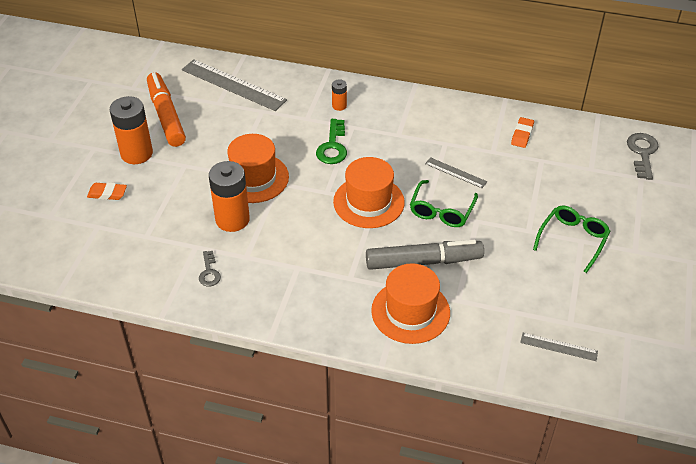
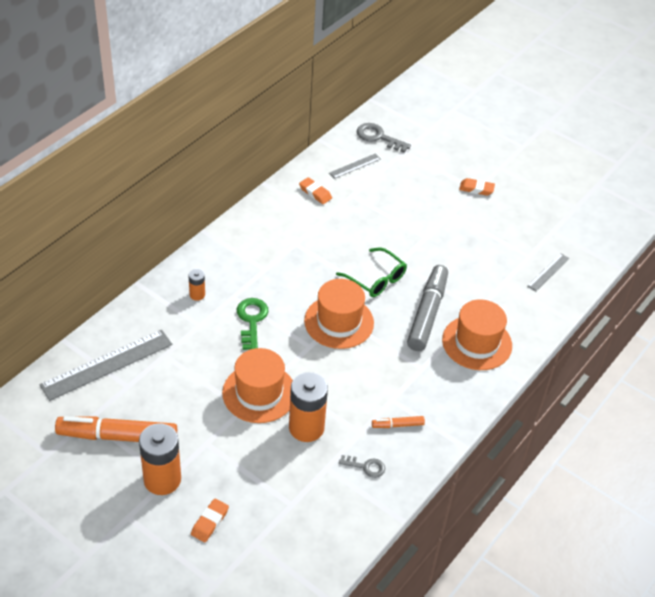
camera: 70 degrees left, 0 degrees up
(269, 280) = (397, 425): none -> orange marker
(332, 147) = (252, 320): green key -> green key turned 120 degrees counterclockwise
(455, 172) = (336, 252): grey ruler -> grey ruler (354, 166)
(573, 239) = (448, 217): green glasses -> none
(636, 250) = (476, 189): none -> orange eraser

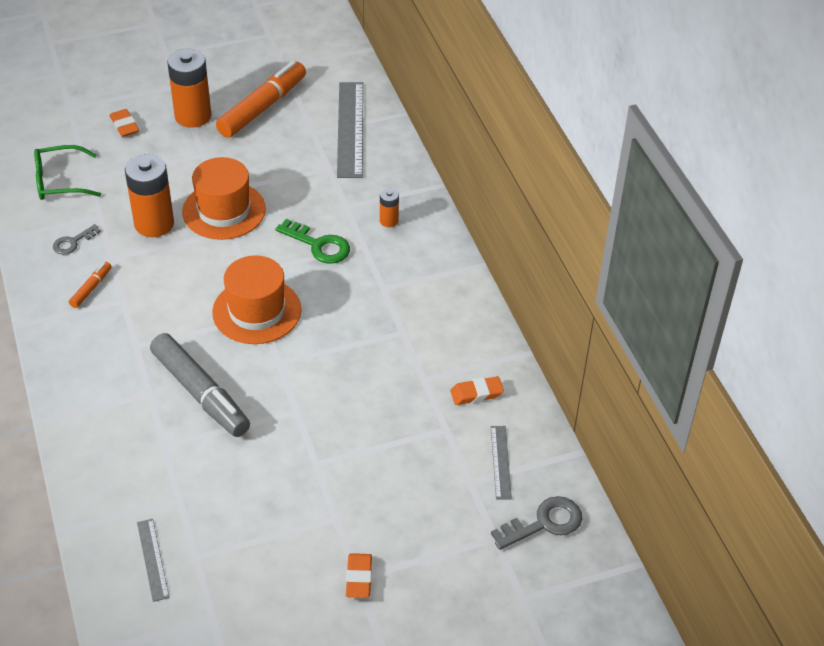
camera: 125 degrees right, 0 degrees up
(376, 279) = (288, 375): green glasses -> green glasses (59, 181)
(476, 189) = (359, 578): orange eraser -> orange eraser turned 45 degrees counterclockwise
(477, 343) = (121, 413): orange hat -> none

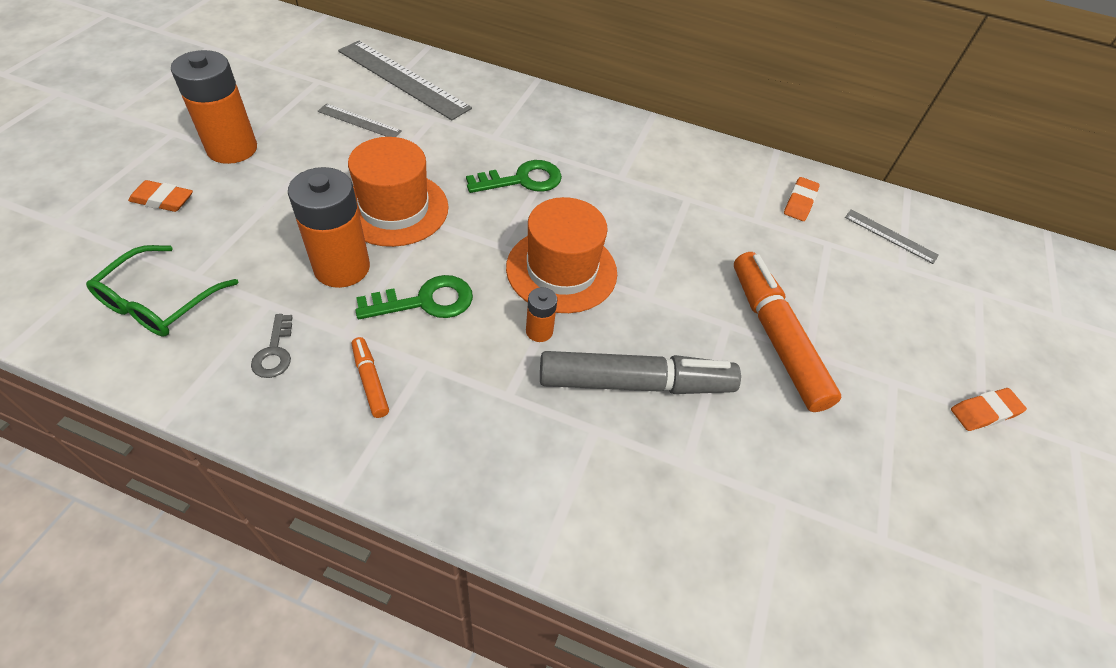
camera: 55 degrees left, 5 degrees up
(152, 559) = (863, 589): grey ruler -> grey ruler (359, 121)
(166, 272) = (426, 301): none -> green key
(262, 107) = (295, 104): orange marker -> orange marker (775, 337)
(359, 578) = (984, 412): orange eraser -> orange eraser turned 60 degrees counterclockwise
(389, 221) = (543, 126): orange battery -> orange battery (539, 331)
(544, 523) = (977, 253): grey key -> none

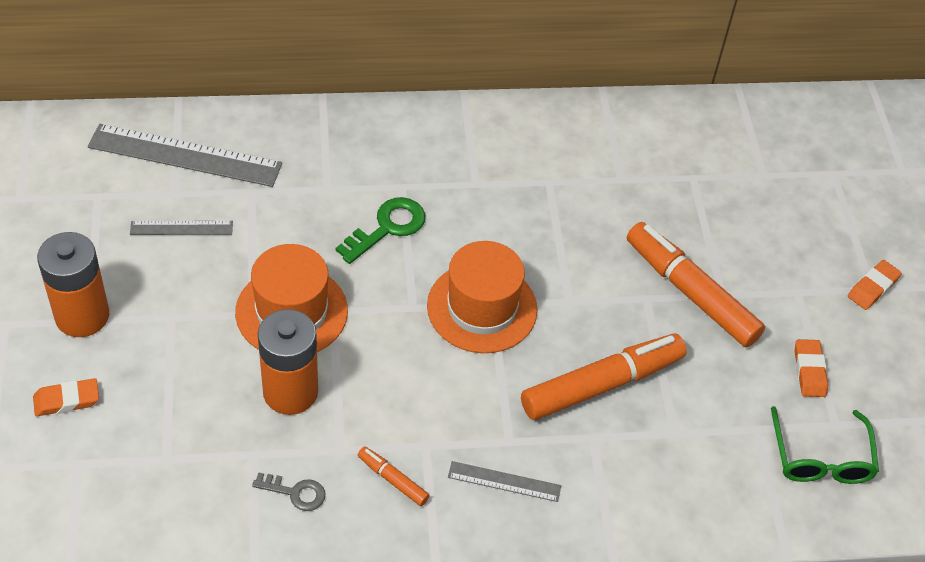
camera: 25 degrees left, 0 degrees up
(159, 303) = (158, 497): green glasses -> green glasses (821, 458)
(274, 352) = (295, 493): grey key -> grey key turned 45 degrees counterclockwise
(426, 301) = (387, 390): green key -> none
(539, 331) = (499, 374): orange battery -> none
(635, 383) = (602, 384): grey marker -> orange marker
(800, 202) = (649, 142): orange eraser -> orange eraser (809, 371)
(890, 236) = (742, 146): grey ruler -> grey ruler (504, 481)

